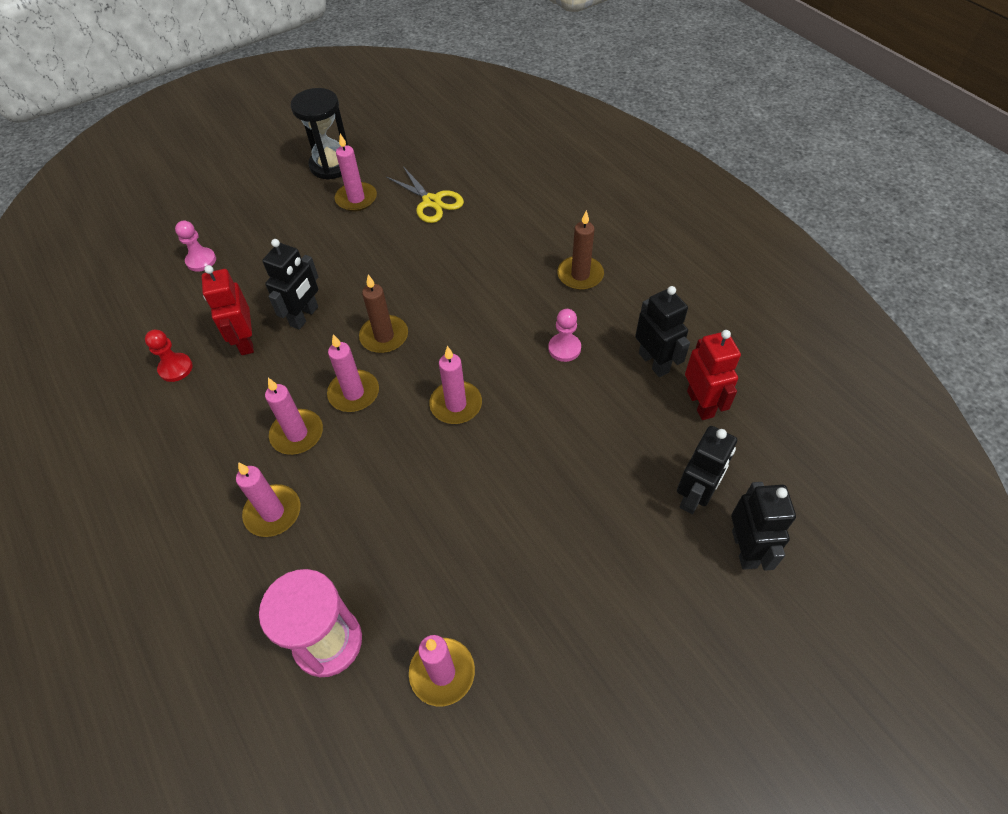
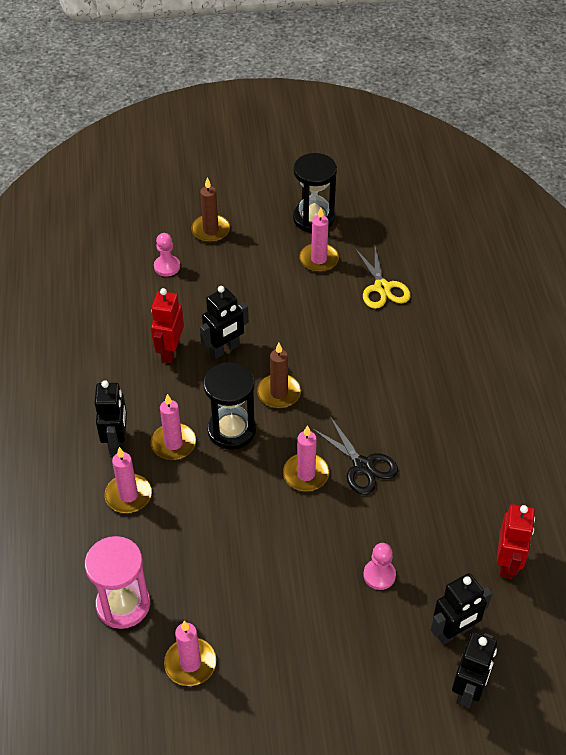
camera: 25 degrees right, 5 degrees down
(175, 368) = (108, 351): red pawn -> none
(354, 393) = (231, 430): pink candle -> black hourglass
(508, 371) = (362, 466): none -> black scissors
(564, 348) = (421, 467): pink pawn -> pink pawn (379, 575)
(580, 275) = (473, 408): brown candle -> brown candle (210, 230)
(654, 362) = (490, 511): black robot -> black robot (116, 442)

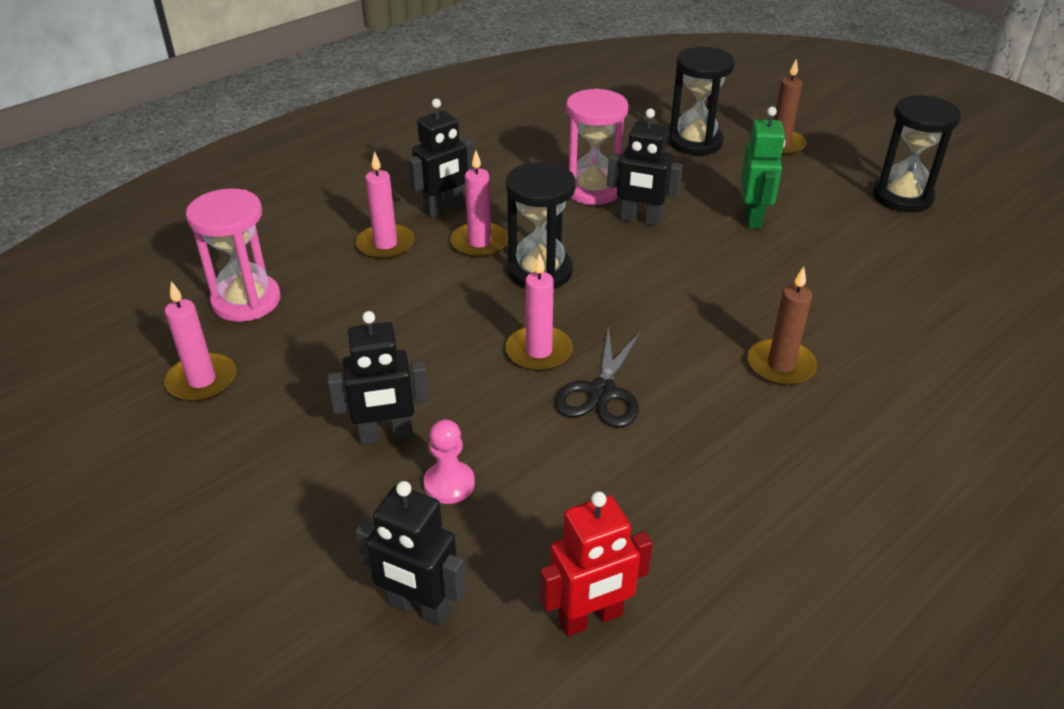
camera: 55 degrees right, 10 degrees down
(167, 266) = (695, 142): pink pawn -> black hourglass
(170, 351) = (593, 190): red robot -> pink hourglass
(272, 296) = (753, 218): none -> green robot
(279, 393) = (629, 281): brown candle -> brown candle (780, 365)
(319, 259) = (852, 225): pink candle -> none
(382, 287) = (886, 288): yellow scissors -> none
(468, 690) = (331, 672): black robot -> black robot (385, 435)

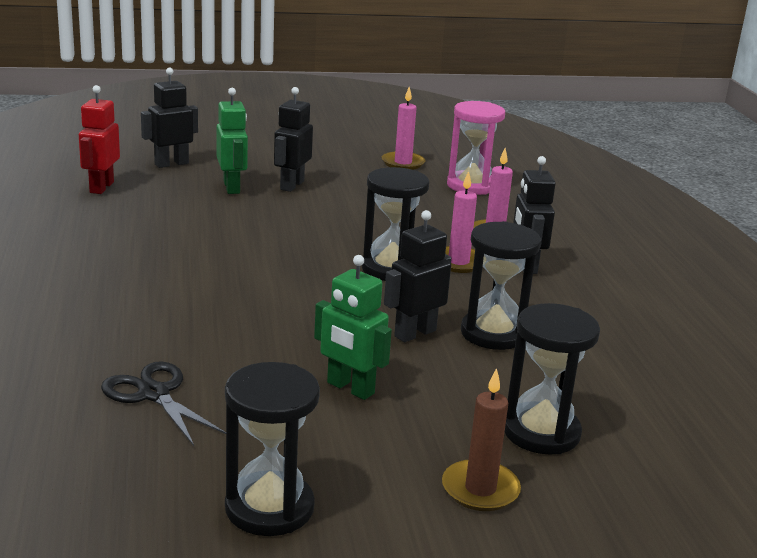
camera: 120 degrees right, 15 degrees down
(449, 484) = (232, 187): pink pawn -> green robot
(539, 351) = (301, 238): pink candle -> none
(593, 190) = (493, 333): pink hourglass -> black hourglass
(601, 392) = (234, 241): black scissors -> black scissors (154, 394)
(780, 365) = (159, 302): brown candle -> none

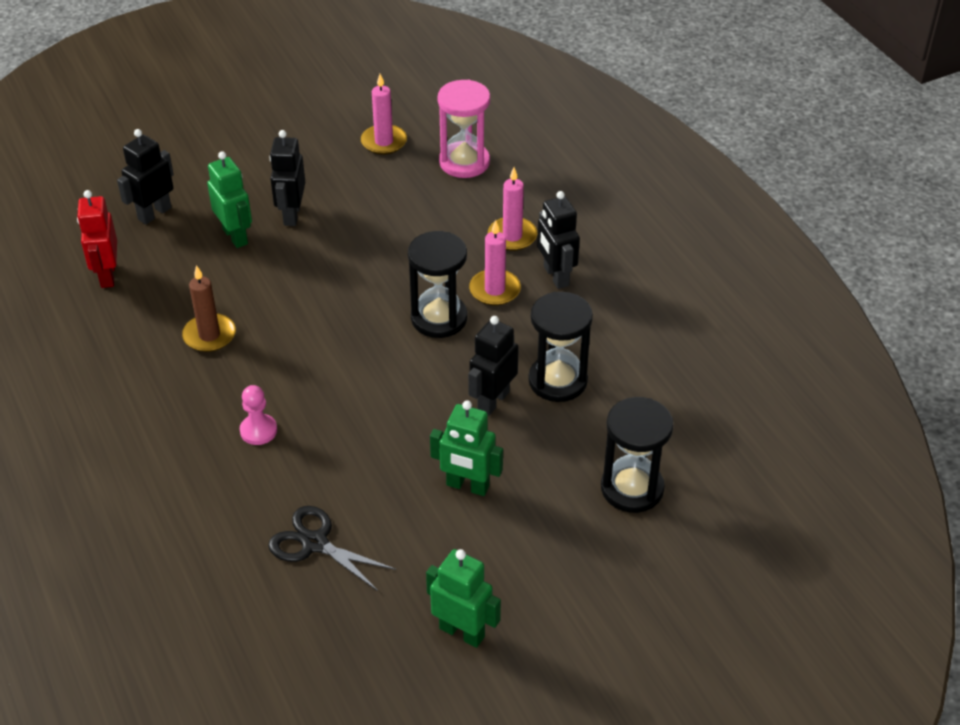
camera: 15 degrees left, 20 degrees up
(159, 303) = (258, 431): none -> pink pawn
(269, 508) = (462, 632): black hourglass -> green robot
(480, 489) = (606, 564): brown candle -> brown candle (209, 335)

